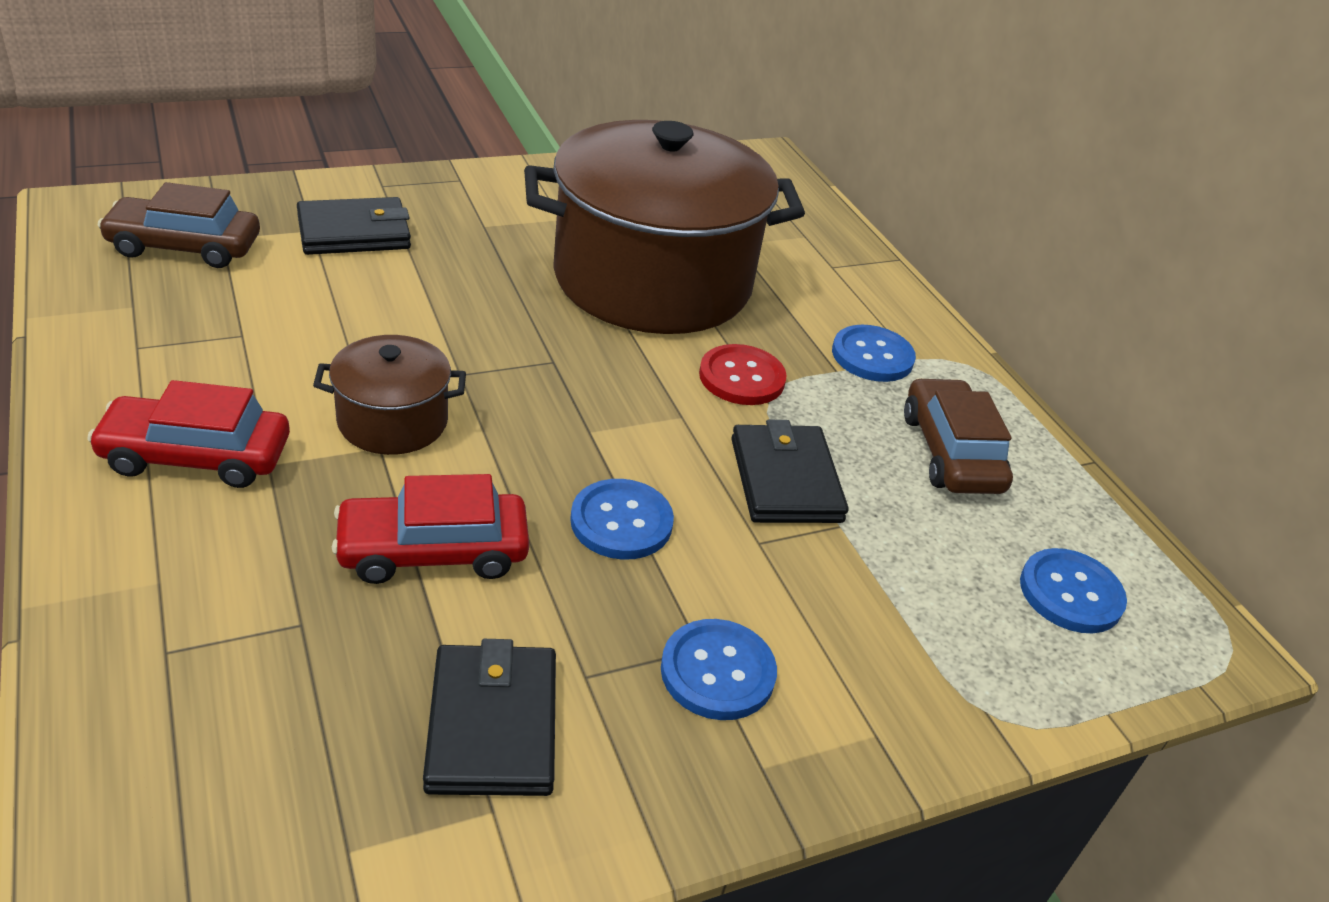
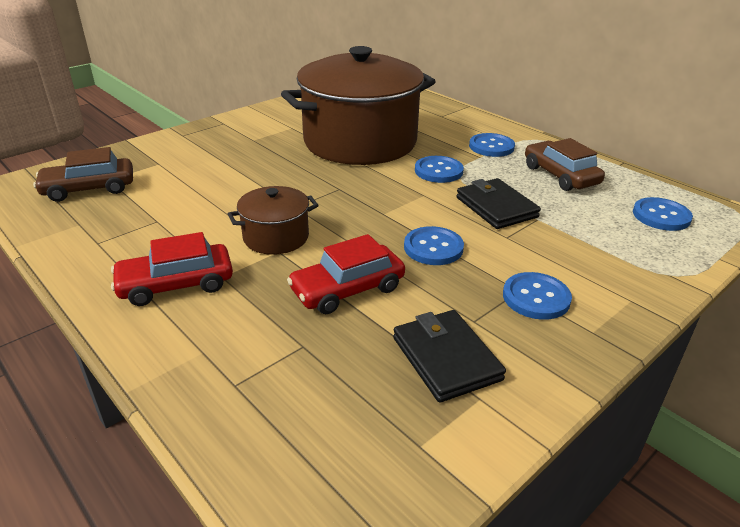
camera: 15 degrees left, 5 degrees down
(354, 232) = (184, 159): black wallet -> none
(741, 377) = (438, 171): red button -> blue button

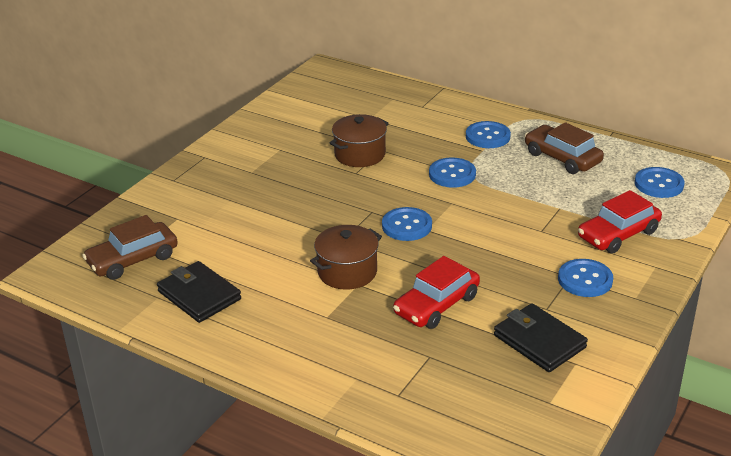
camera: 15 degrees left, 0 degrees up
(176, 284) = (293, 332): red car -> red car (618, 234)
(360, 142) = (360, 154): brown pot -> brown pot, size x0.44
(433, 248) = (486, 253): blue button -> blue button (407, 226)
(496, 207) = (520, 203): black wallet -> black wallet (199, 295)

